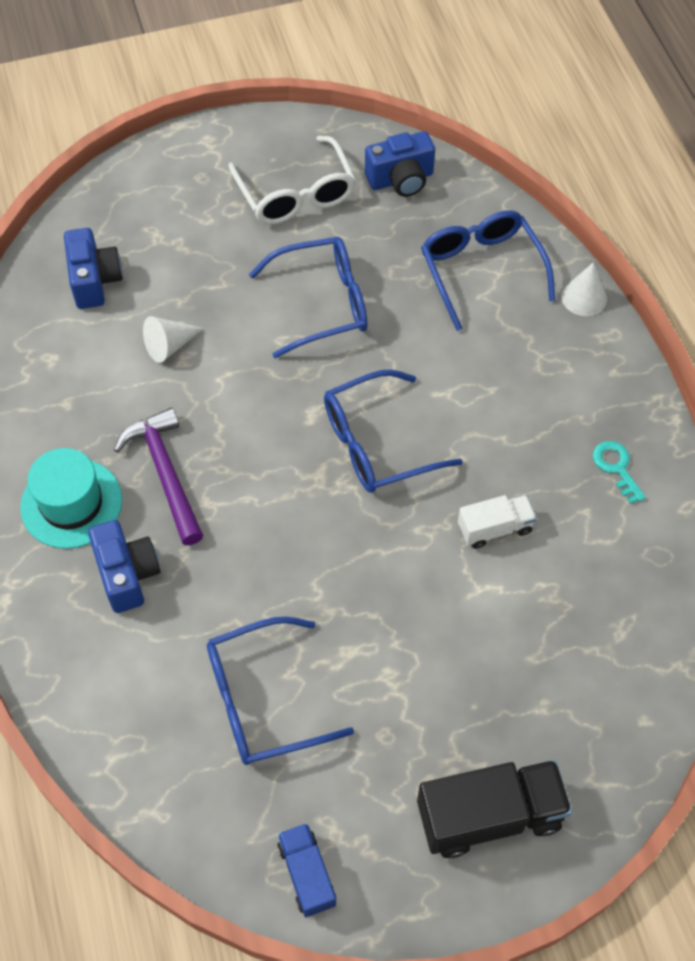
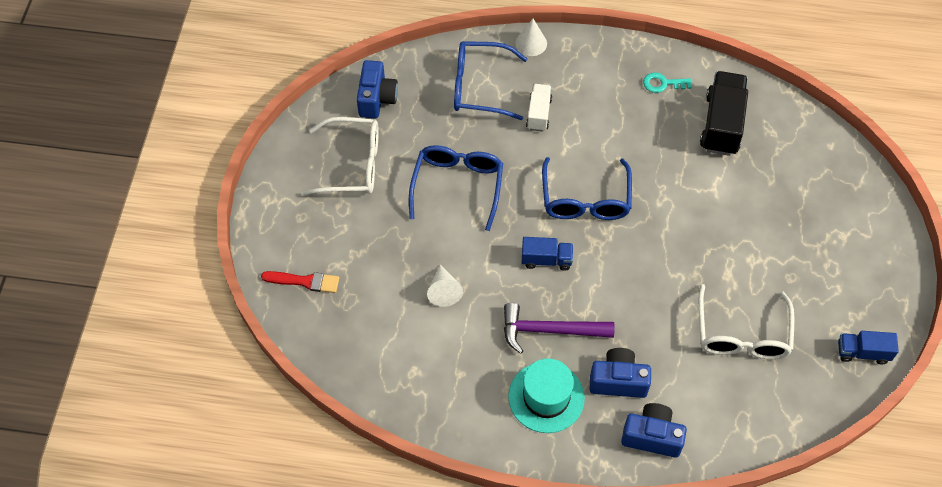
camera: 65 degrees left, 0 degrees up
(94, 280) = (358, 319): blue camera -> blue camera (652, 436)
(120, 214) = (304, 281): none -> red brush
(262, 700) = (742, 334): blue glasses -> white glasses
(265, 433) = (546, 260): none -> blue truck
(489, 816) = (860, 245): black truck -> black truck (722, 124)
(495, 528) = (676, 163): white truck -> white truck (539, 114)

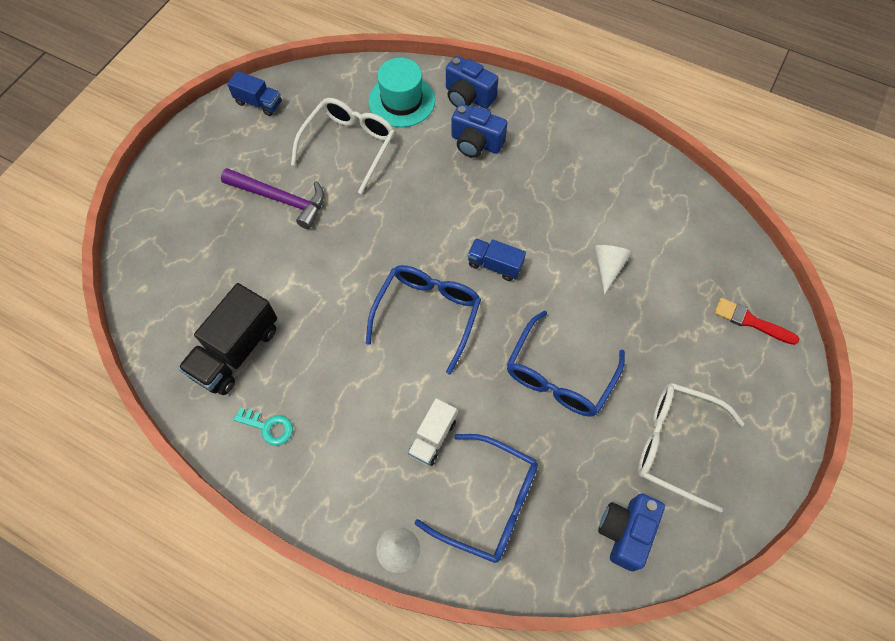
camera: 160 degrees left, 5 degrees up
(546, 397) = (544, 149): turquoise hat -> turquoise hat (401, 101)
(549, 330) = (519, 200): purple hammer -> purple hammer (280, 199)

